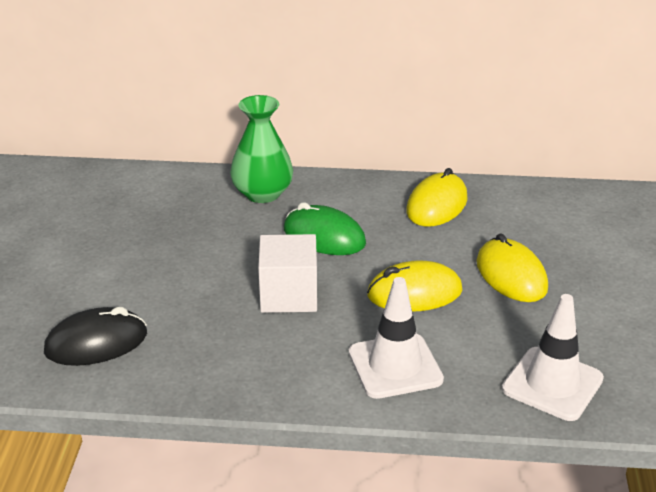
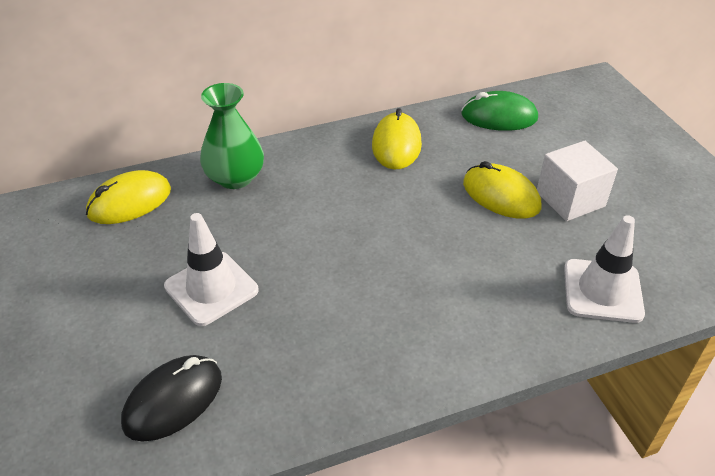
camera: 25 degrees left, 10 degrees up
(289, 295) = (328, 279): white cube -> white cube (570, 199)
(324, 236) = (320, 206): green mouse -> green mouse (499, 116)
(395, 366) = (469, 320): white traffic cone -> white traffic cone (211, 288)
(414, 293) = (435, 239): yellow mouse -> yellow mouse (129, 202)

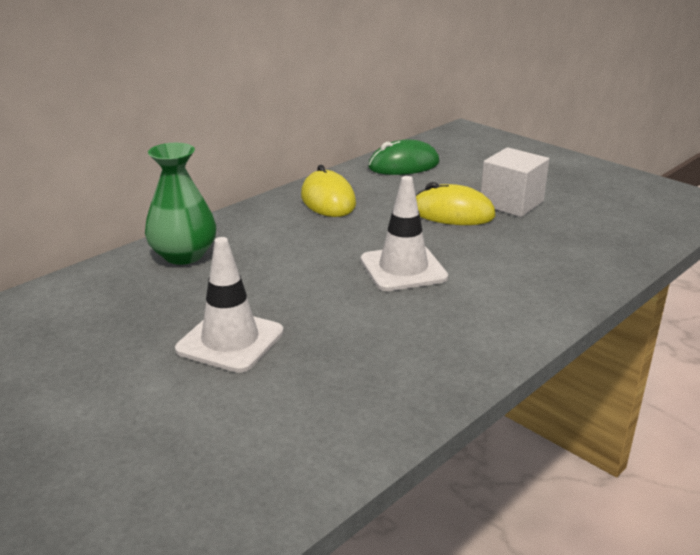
camera: 25 degrees left, 15 degrees down
(129, 202) = (77, 298): yellow mouse -> none
(173, 400) = (264, 437): black mouse -> none
(602, 291) = (591, 252): white traffic cone -> white traffic cone (403, 269)

